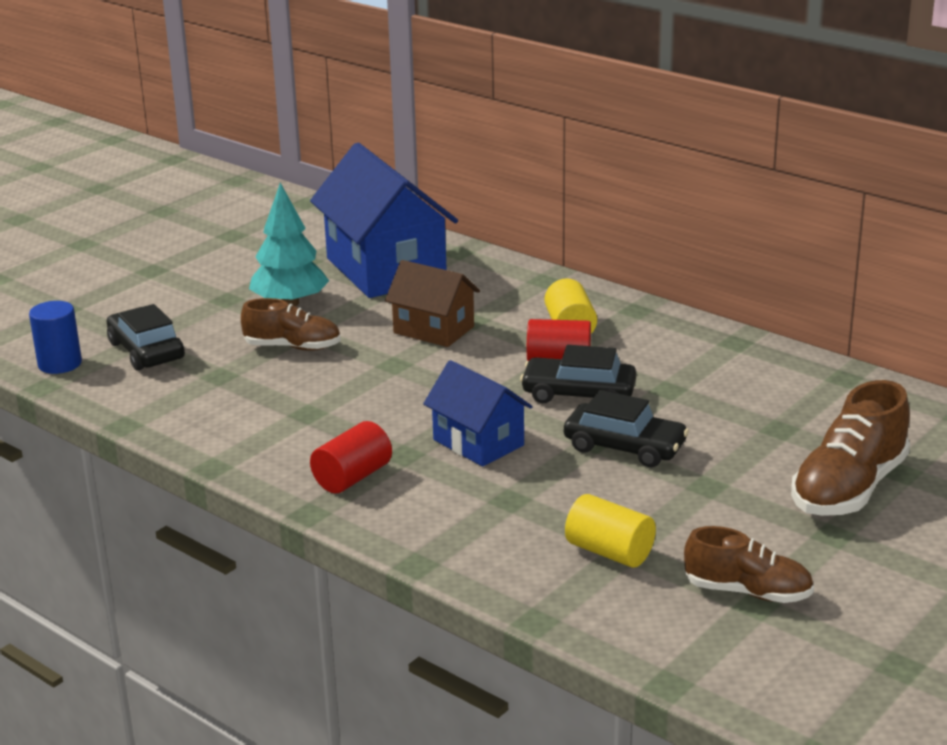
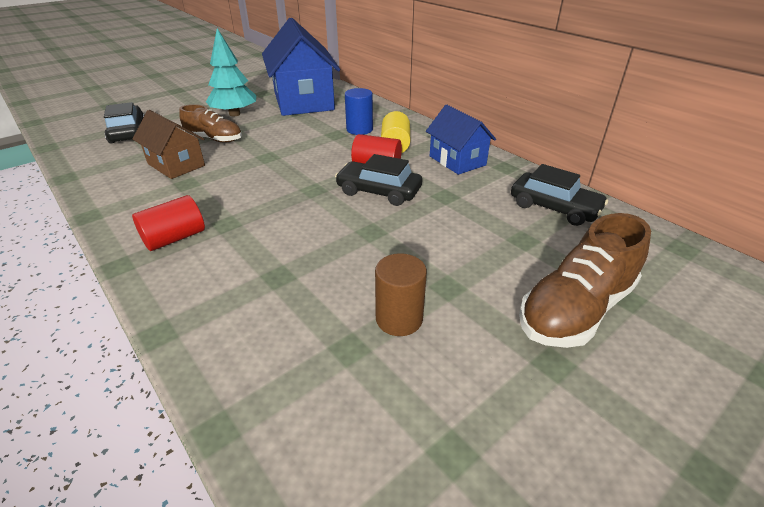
camera: 10 degrees right, 10 degrees up
(60, 364) = (72, 134): blue cylinder -> blue cylinder (359, 129)
(434, 330) = (307, 138): brown house -> brown house (176, 165)
(478, 442) = (285, 221): blue house -> blue house (457, 160)
(609, 552) = (332, 349): yellow cylinder -> none
(624, 447) = (393, 239): black car -> black car (554, 207)
(666, 520) = (399, 319): none -> brown cylinder
(748, 592) = (448, 431): brown shoe -> none

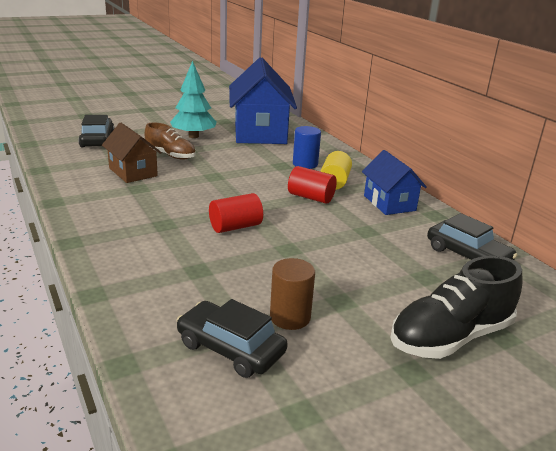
camera: 10 degrees right, 10 degrees down
(175, 238) = (120, 229): red cylinder -> red cylinder (235, 227)
(378, 191) = (305, 218): black car -> black car (230, 348)
(575, 309) = (450, 337): brown shoe -> black shoe

